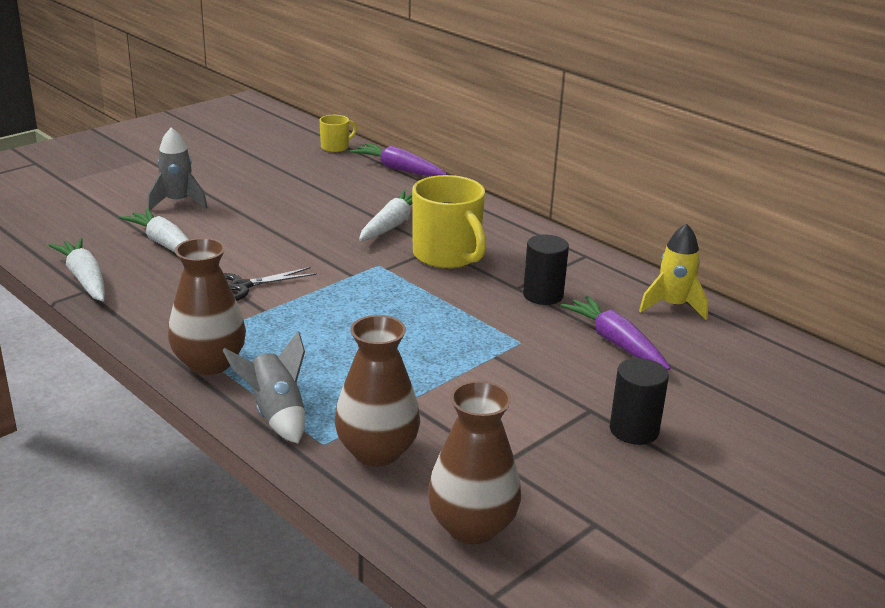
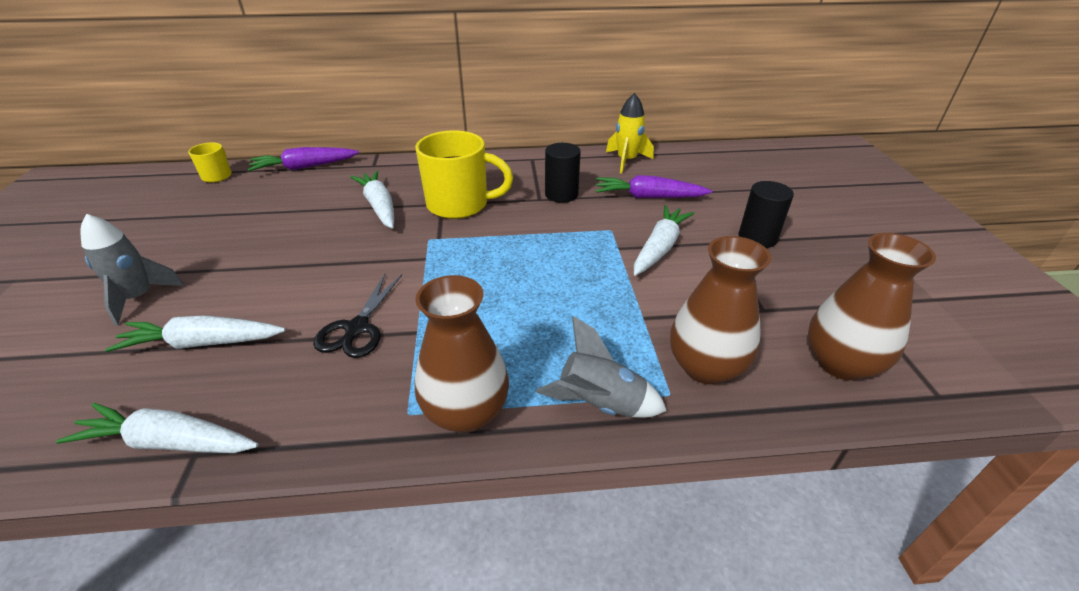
camera: 50 degrees left, 10 degrees up
(527, 377) = (659, 248): none -> white carrot

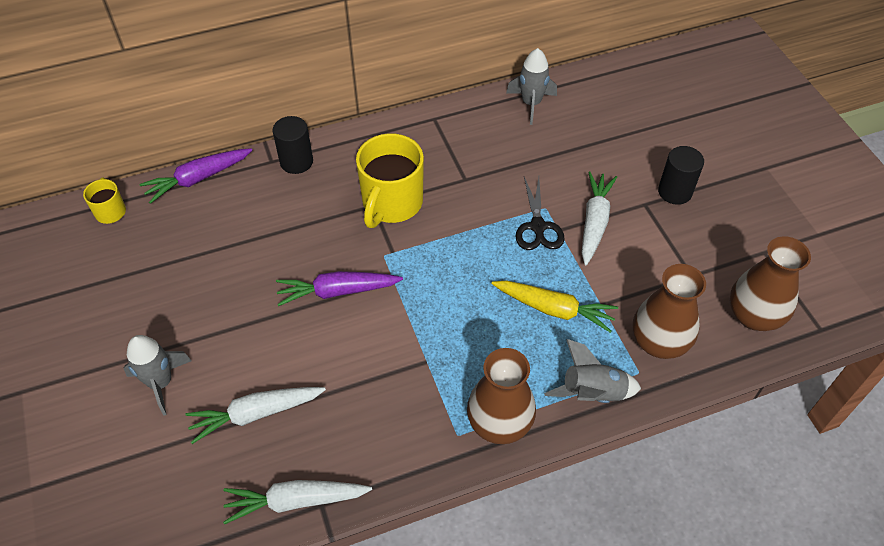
camera: 15 degrees left, 15 degrees up
(356, 329) = (375, 370): black scissors -> black scissors (538, 227)
(379, 206) = (313, 222): white carrot -> none
(460, 205) = (391, 203): yellow mug -> yellow mug turned 120 degrees clockwise
(561, 194) = (484, 168): black cylinder -> black cylinder (296, 162)
(585, 311) = (554, 309): none -> yellow carrot
(626, 161) = (531, 103): yellow rocket -> grey rocket
(648, 197) = (567, 155): purple carrot -> purple carrot (337, 291)

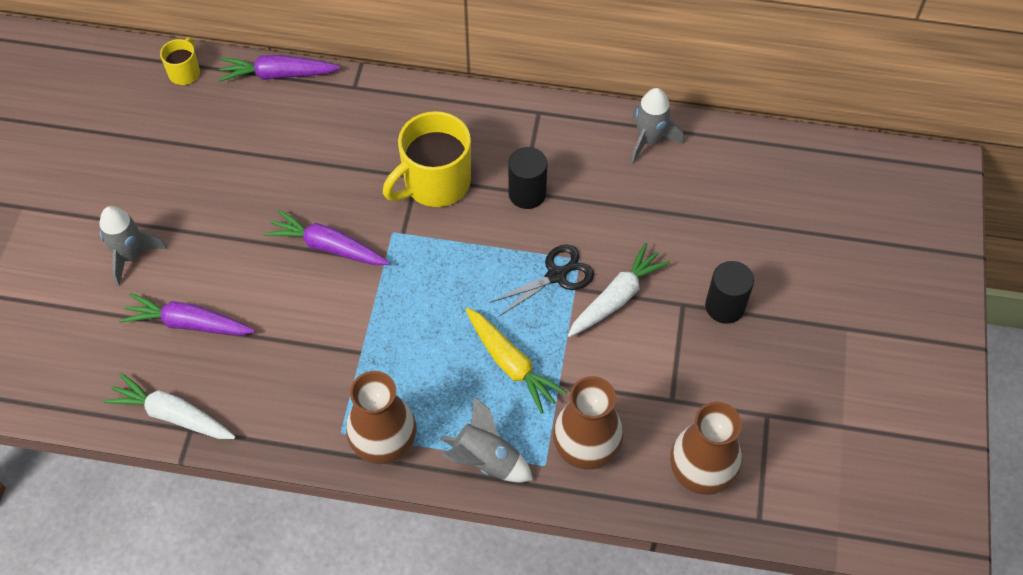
camera: 30 degrees right, 5 degrees up
(256, 414) = (188, 323): white carrot -> purple carrot
(296, 162) = (376, 98): black cylinder -> black cylinder (527, 193)
(538, 227) = (557, 275): black scissors -> black scissors turned 150 degrees counterclockwise

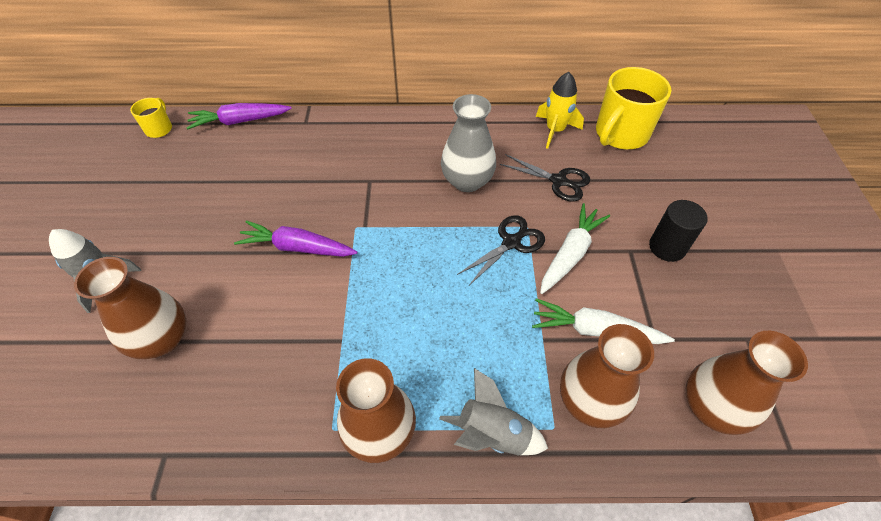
camera: 10 degrees left, 5 degrees down
(172, 415) = (144, 441): white carrot -> white carrot (595, 330)
(188, 323) = (162, 339): purple carrot -> brown vase
(435, 183) = (386, 183): yellow mug -> yellow mug (620, 134)
(511, 364) = (491, 329): yellow carrot -> none
(527, 193) = (467, 181): black cylinder -> grey vase
(632, 209) = (559, 181): none -> black scissors
(649, 141) = (555, 130): grey rocket -> yellow rocket

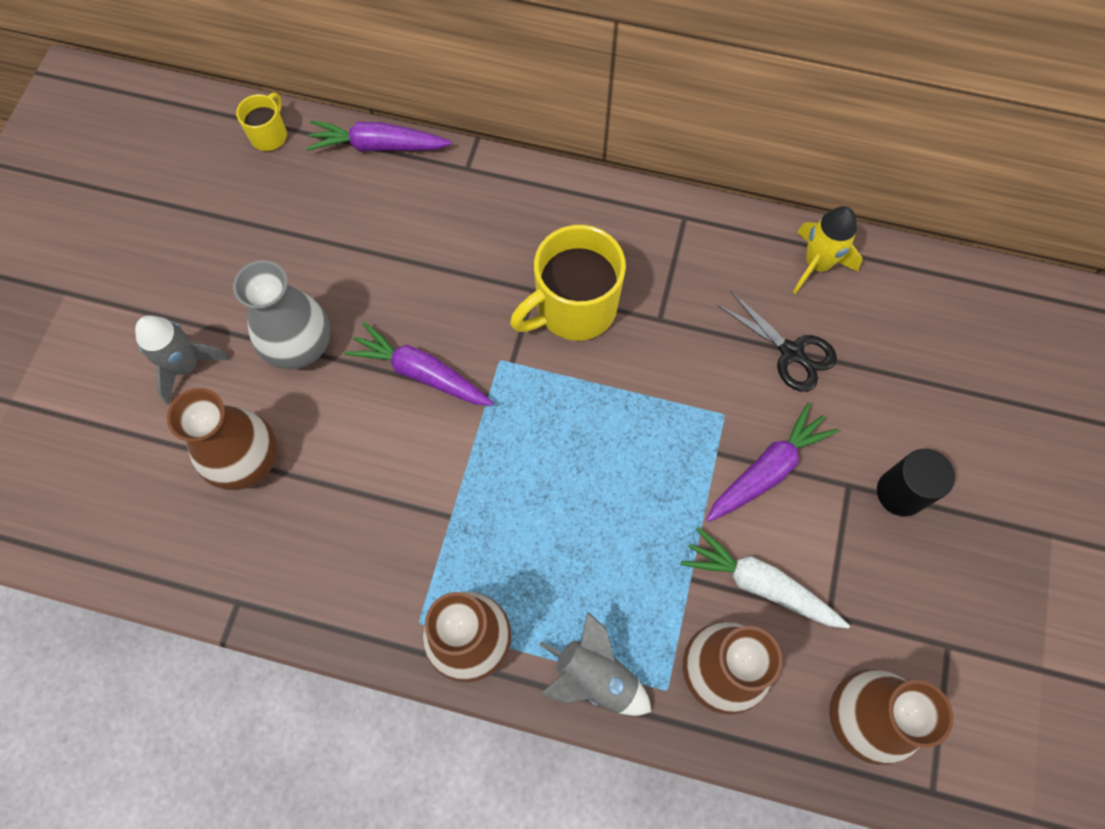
camera: 15 degrees right, 15 degrees up
(467, 181) = (665, 322): grey vase -> grey vase (300, 346)
(511, 242) = (695, 433): black scissors -> none
(570, 254) = (767, 470): white carrot -> purple carrot
(620, 134) = (911, 293): yellow mug -> yellow mug (574, 308)

